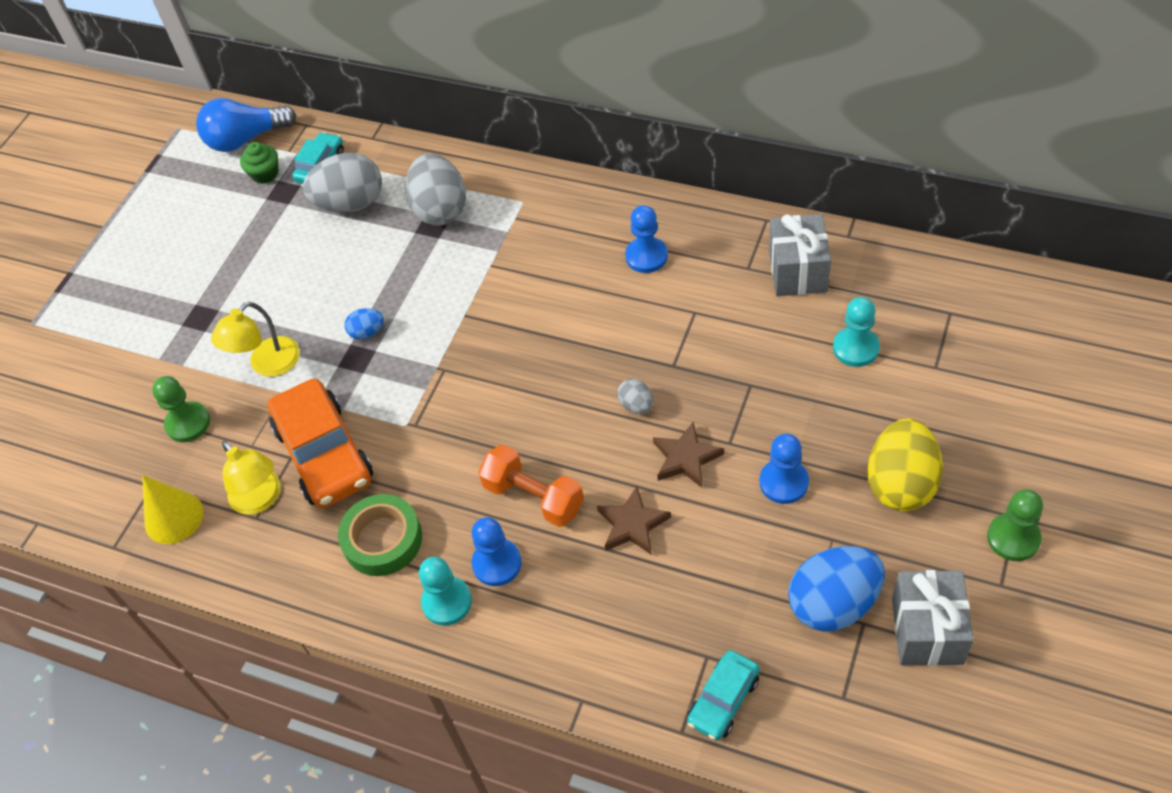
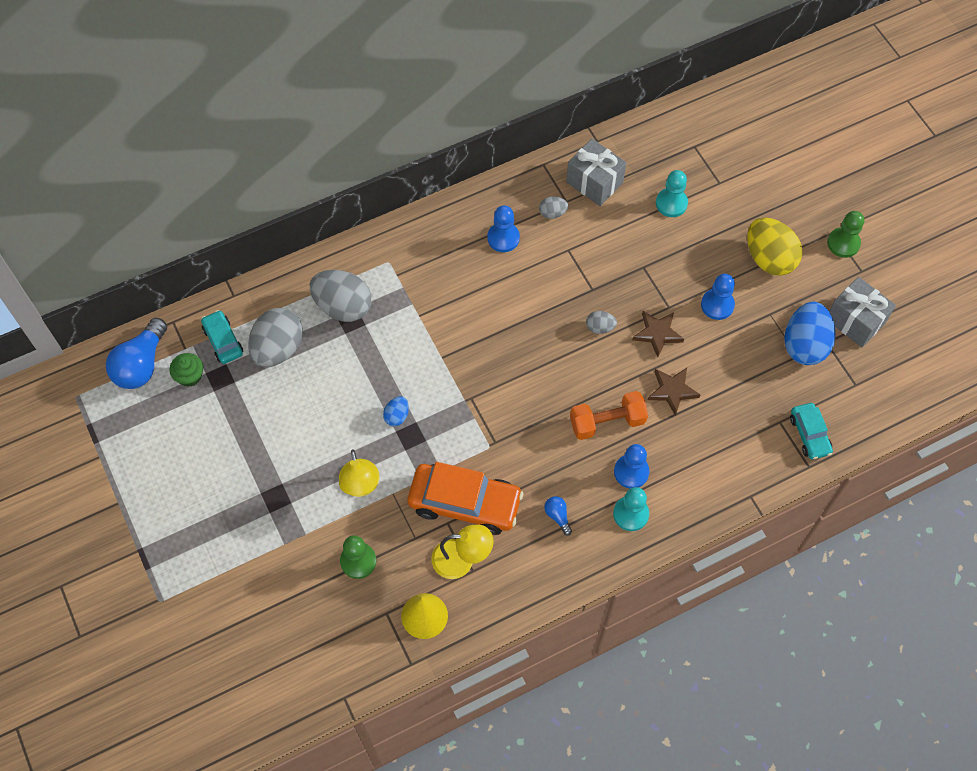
camera: 55 degrees left, 10 degrees up
(382, 540) = (557, 516): green tape -> blue light bulb
(721, 269) = (552, 213): none -> grey egg

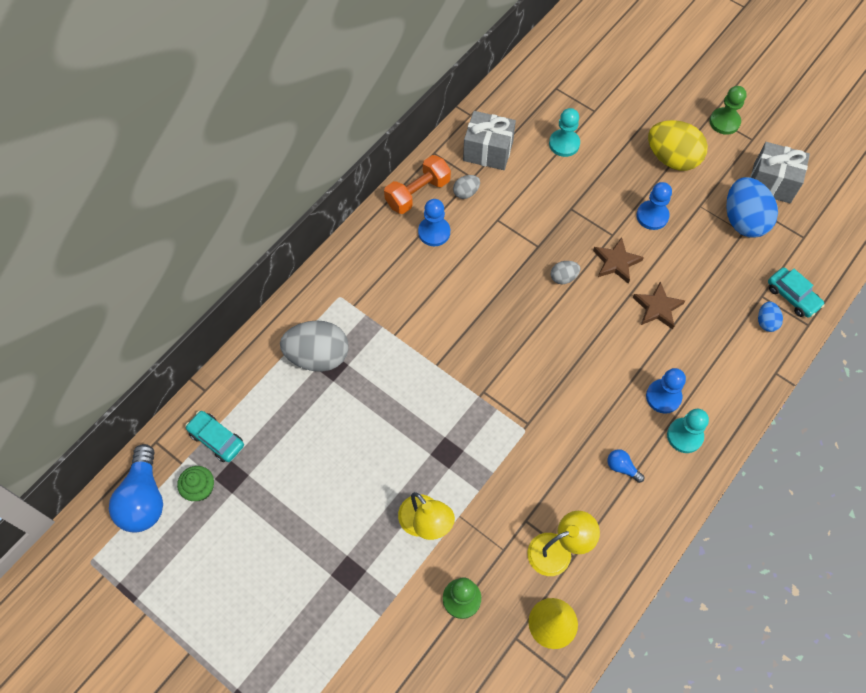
camera: 25 degrees left, 0 degrees up
(278, 348) = (275, 423): grey egg -> none
(397, 416) = (424, 439): blue egg -> blue egg (766, 322)
(465, 503) = (531, 494): orange car -> none
(607, 422) = (617, 360): orange dumbbell -> orange dumbbell (418, 193)

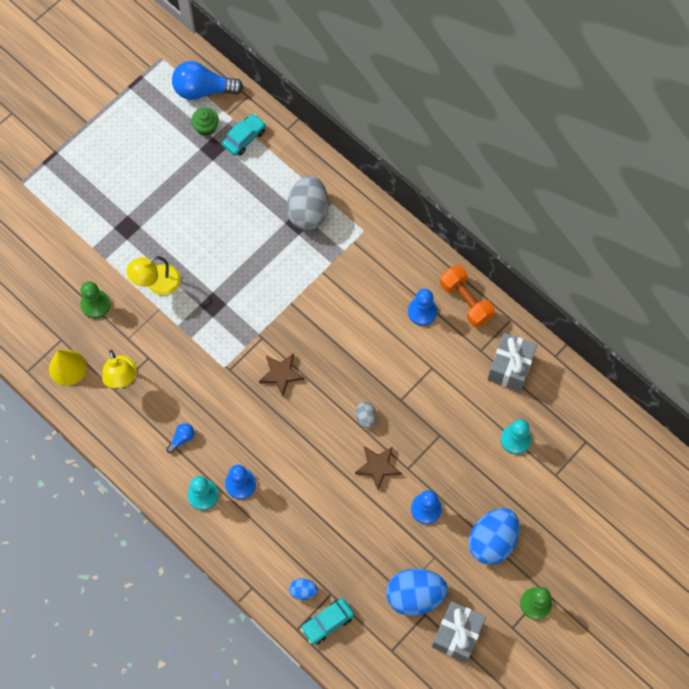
camera: 95 degrees right, 5 degrees up
(466, 192) = (463, 343): grey egg -> none
(657, 308) = (327, 495): brown star -> brown star (281, 374)
(672, 159) = (492, 541): yellow egg -> blue egg

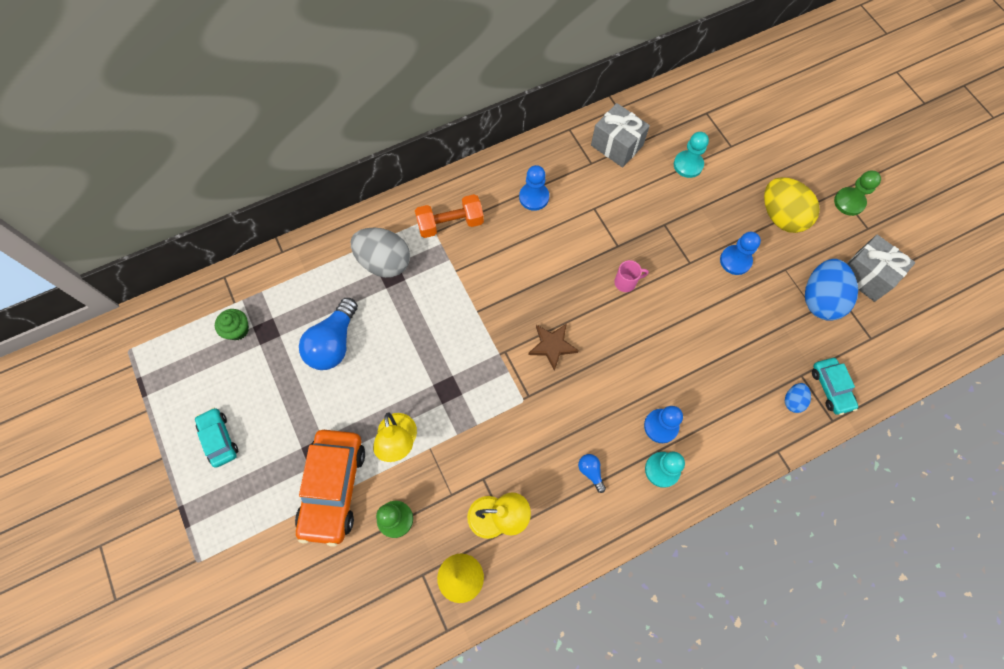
camera: 70 degrees left, 0 degrees up
(104, 251) = (333, 488): none -> orange car
(203, 90) = (192, 318): blue light bulb -> blue light bulb (333, 343)
(244, 138) = (270, 295): turquoise car -> turquoise car (219, 439)
(366, 418) = (626, 282): grey egg -> pink mug
(378, 467) = (680, 288): brown star -> none
(465, 301) = (537, 158): orange dumbbell -> orange dumbbell (450, 223)
(492, 541) = (781, 216): blue egg -> yellow egg

